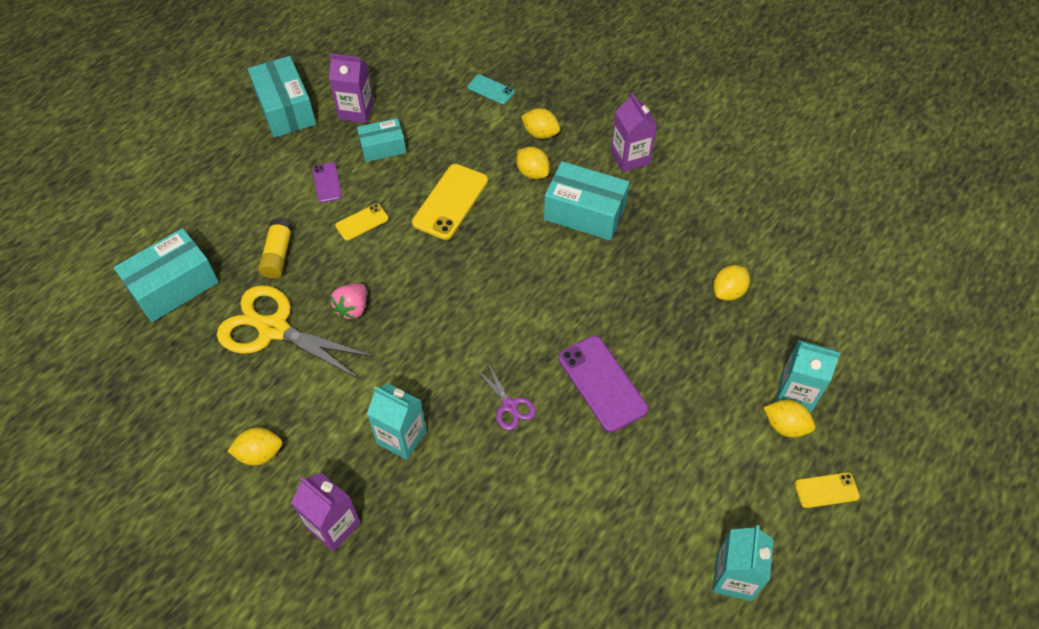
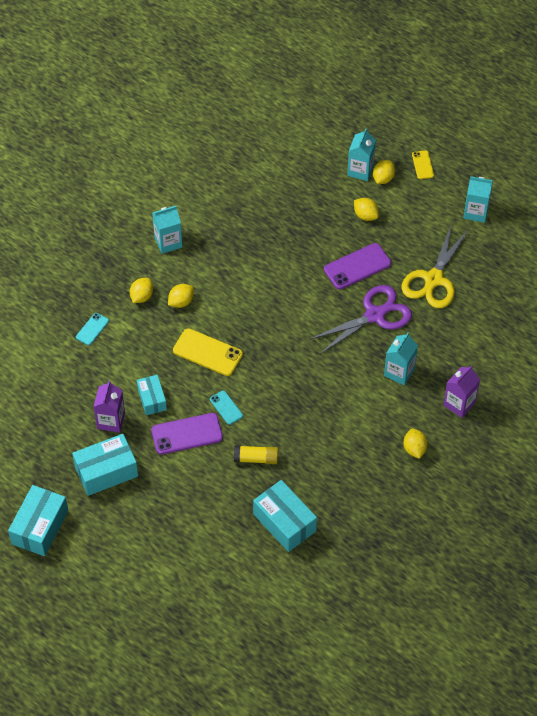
camera: 90 degrees left, 0 degrees up
(274, 329) = (320, 453): yellow scissors -> yellow scissors (433, 279)
(327, 182) = (187, 434): purple phone -> purple phone, size x1.81
(353, 308) = (302, 407): pink strawberry -> none
(362, 222) = (226, 407): yellow phone -> turquoise phone
(509, 405) = (375, 315): purple scissors -> purple scissors, size x2.11
(584, 213) = (220, 271): turquoise box -> turquoise box (40, 527)
(630, 158) = (168, 242): purple carton -> turquoise carton
(728, 292) = (287, 196): yellow lemon -> yellow lemon (365, 215)

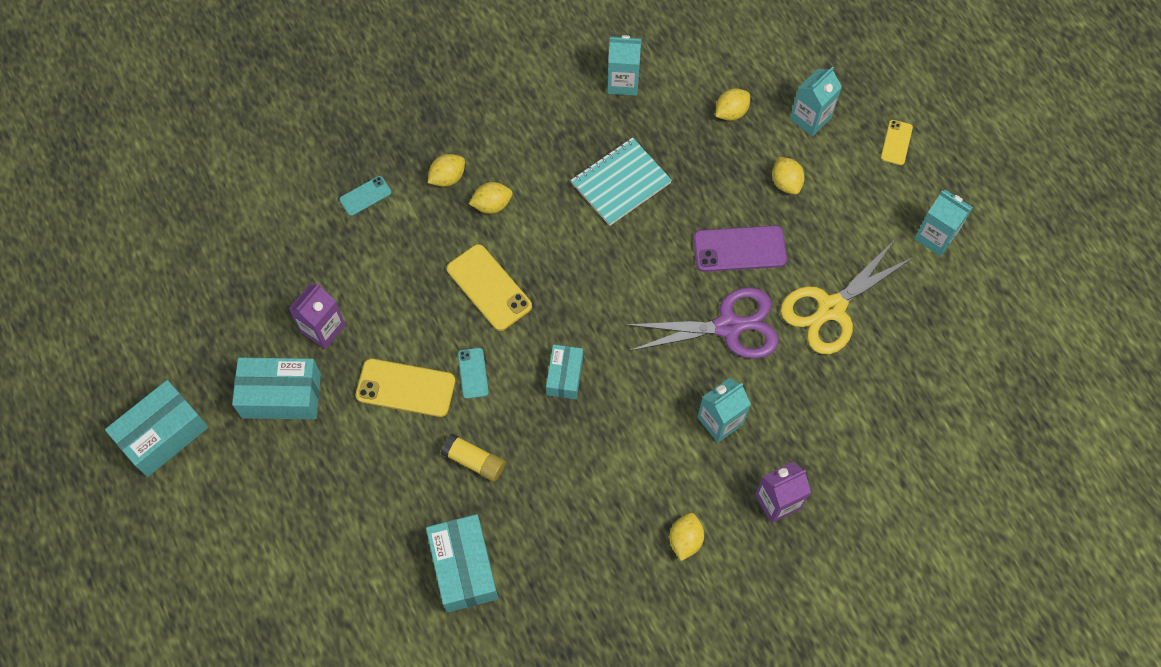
camera: 25 degrees right, 10 degrees up
(152, 399) = (388, 321): turquoise box -> turquoise box (564, 376)
(168, 242) = (517, 118): turquoise carton -> turquoise carton (623, 82)
(187, 434) = (405, 388): purple phone -> yellow phone
(259, 256) = (620, 183): none -> turquoise notebook
(383, 178) = (834, 141): yellow lemon -> yellow lemon (731, 112)

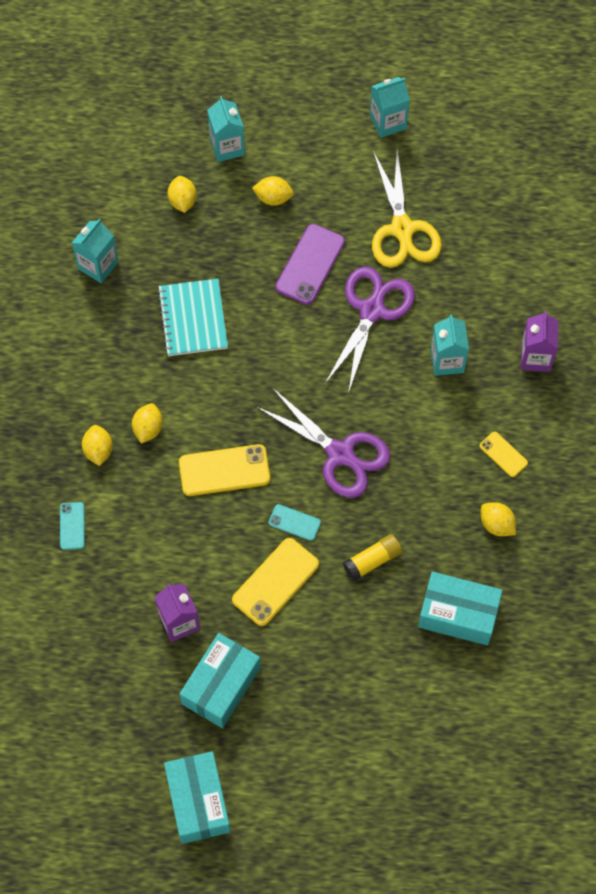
camera: 60 degrees left, 0 degrees up
(564, 376) = (340, 454): turquoise box -> purple scissors
(685, 540) = (528, 439): yellow lemon -> yellow lemon (496, 524)
(896, 142) = (290, 99): yellow phone -> yellow phone (503, 454)

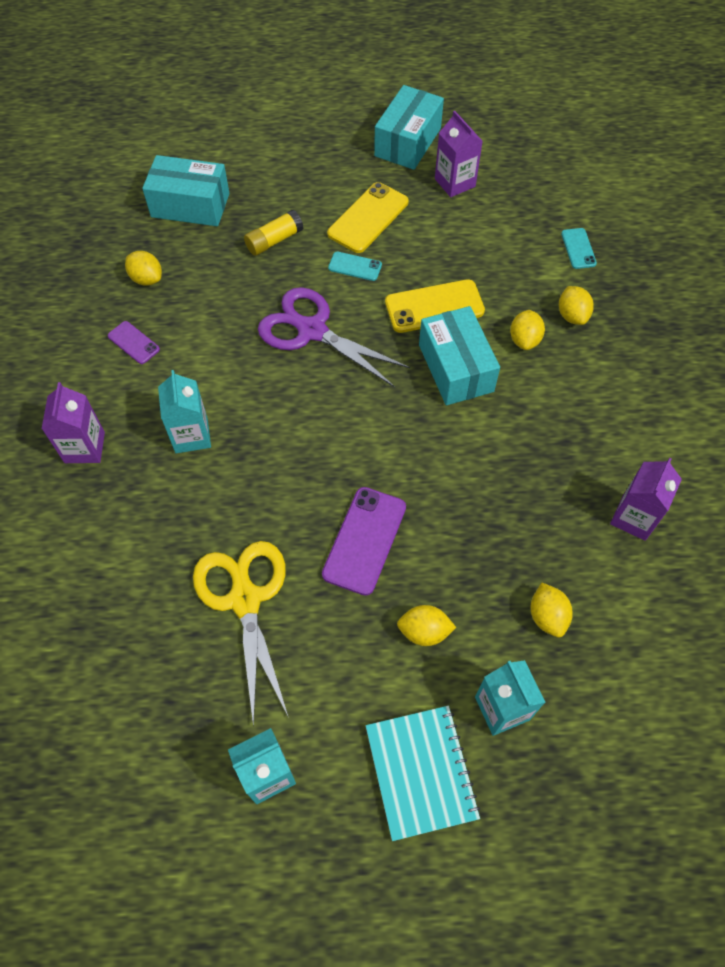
camera: 175 degrees right, 5 degrees down
(98, 265) = (634, 517): turquoise carton -> purple carton
(193, 319) = (500, 460): turquoise notebook -> turquoise notebook (421, 772)
(198, 801) = (414, 71): turquoise box -> turquoise box (455, 368)
(372, 310) = (282, 487): purple scissors -> none
(503, 454) = (133, 343): yellow phone -> purple phone

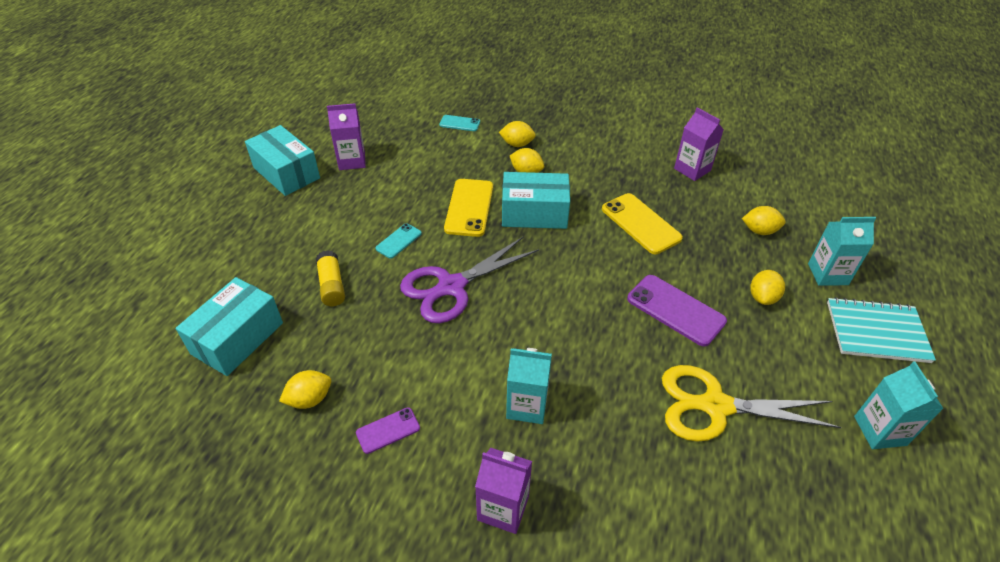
camera: 70 degrees left, 15 degrees down
(368, 218) = (351, 218): yellow phone -> yellow phone (641, 223)

